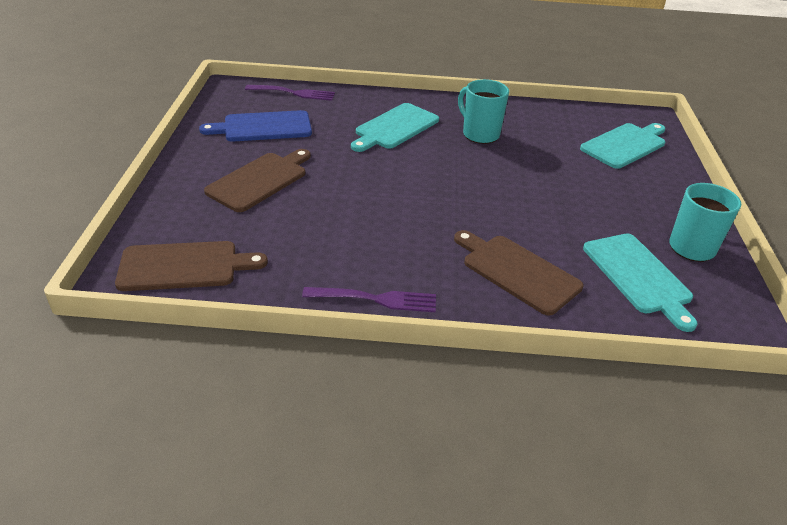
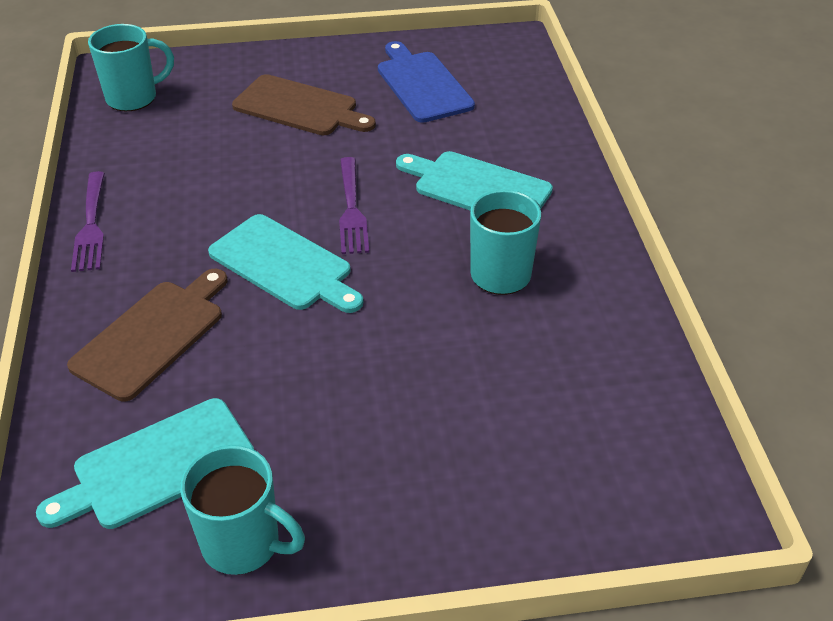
camera: 80 degrees right, 5 degrees up
(184, 266) = (133, 98): brown cutting board -> turquoise mug
(293, 93) = (527, 88): purple fork -> purple fork (351, 209)
(625, 145) = (559, 465): turquoise cutting board -> turquoise cutting board (284, 265)

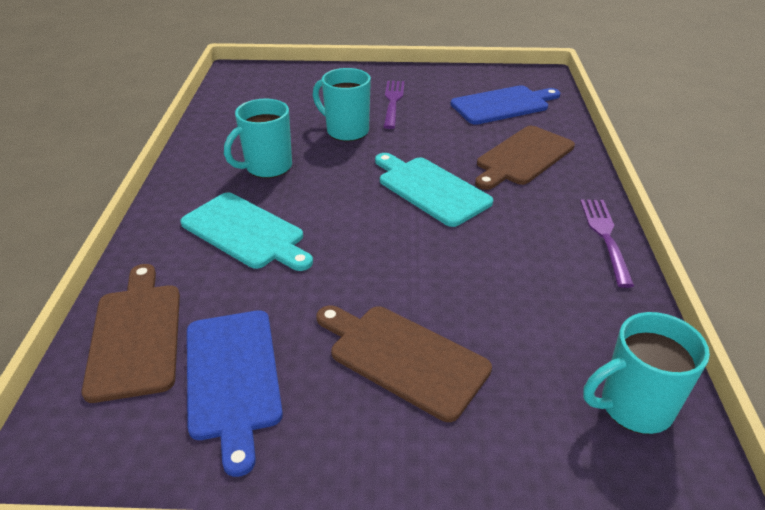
camera: 170 degrees left, 5 degrees down
(157, 466) = (503, 105): turquoise cutting board -> blue cutting board
(243, 544) = (454, 80): turquoise mug -> turquoise mug (346, 131)
(351, 209) = (368, 226): purple fork -> purple fork (393, 102)
(513, 99) = (136, 335): none -> brown cutting board

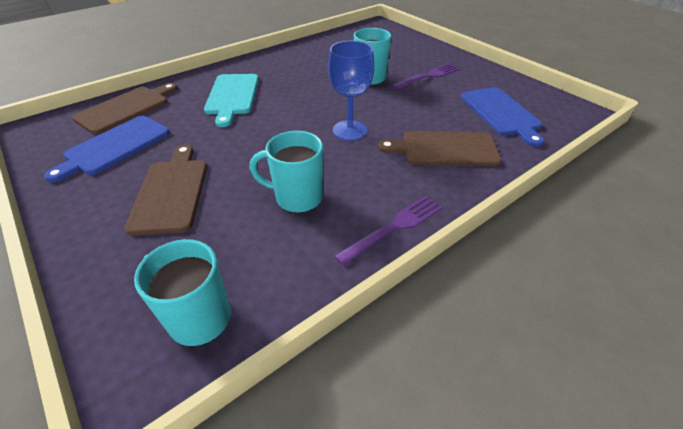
camera: 50 degrees right, 5 degrees up
(267, 167) = (297, 74): turquoise mug -> turquoise mug (297, 198)
(430, 189) = (349, 130): turquoise cutting board -> blue goblet
(503, 105) = (501, 113): blue cutting board -> blue cutting board turned 45 degrees clockwise

